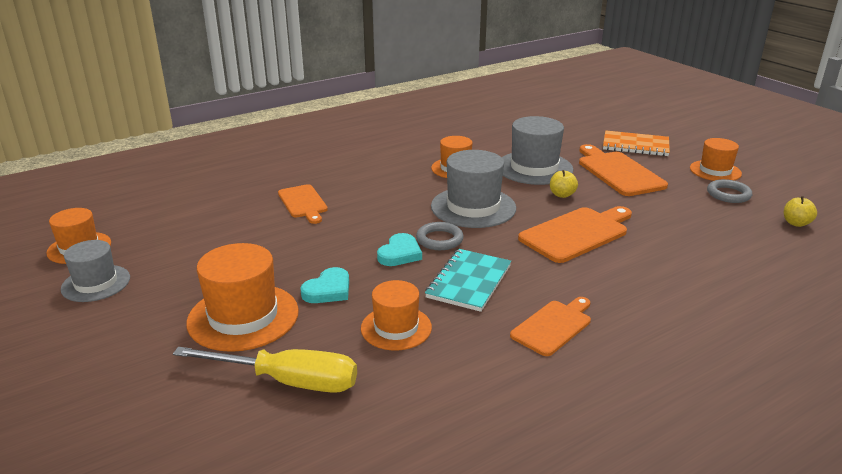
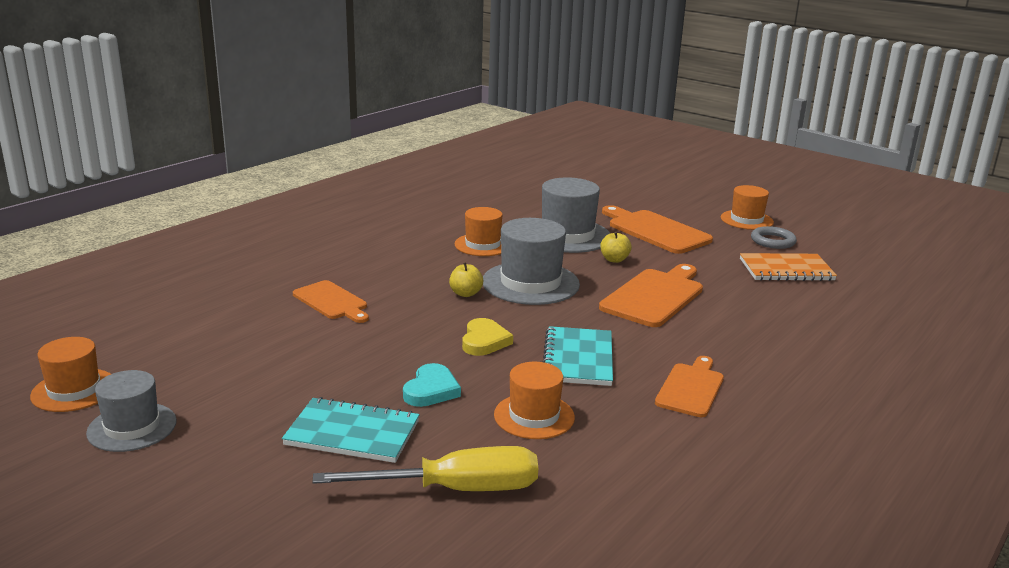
camera: 20 degrees left, 5 degrees down
(243, 317) = (352, 433): orange hat -> turquoise notebook
(400, 253) = (484, 341): turquoise heart -> yellow heart
(439, 239) = (517, 321): grey ring -> none
(635, 145) = (655, 202): orange notebook -> orange notebook (786, 270)
(796, 223) = (848, 261): yellow apple -> yellow apple (465, 293)

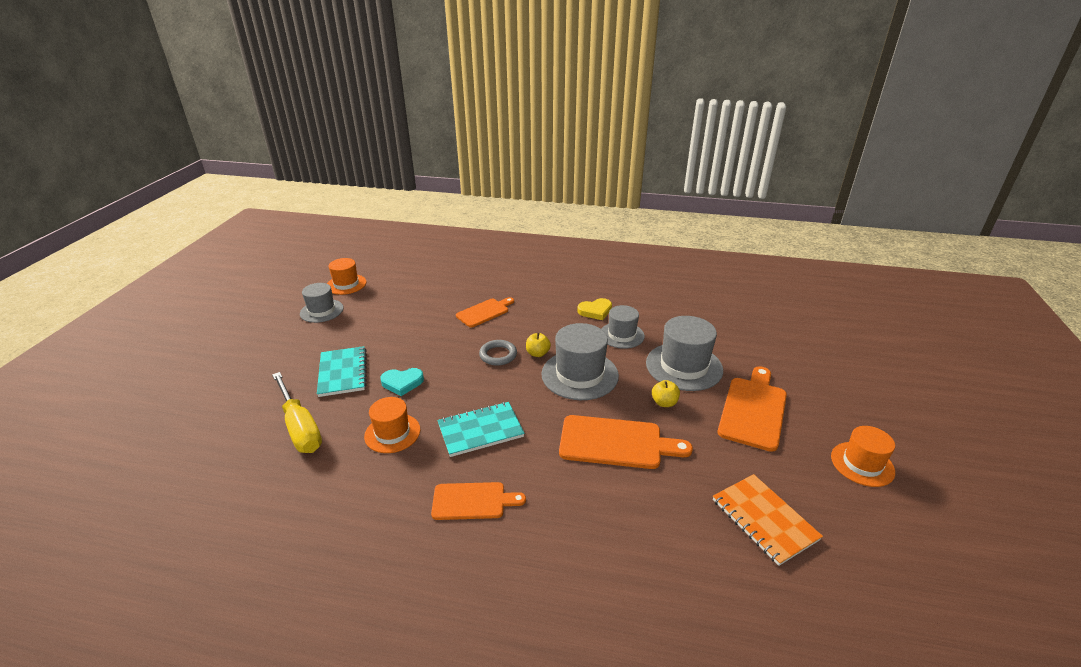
camera: 65 degrees right, 10 degrees up
(332, 302) = (484, 312): orange cutting board -> orange cutting board turned 150 degrees counterclockwise
(483, 245) = (622, 335): orange hat -> grey hat
(484, 341) = (476, 382): yellow heart -> yellow heart (595, 311)
(772, 241) = (828, 495): grey ring -> grey ring (498, 355)

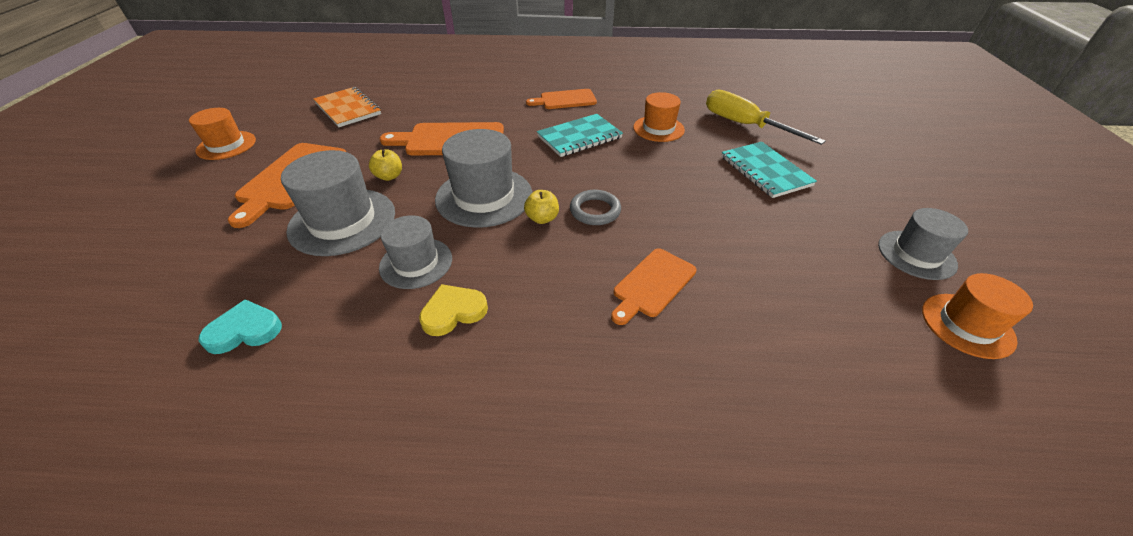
camera: 170 degrees right, 10 degrees up
(402, 383) = (688, 168): turquoise heart -> turquoise heart (245, 330)

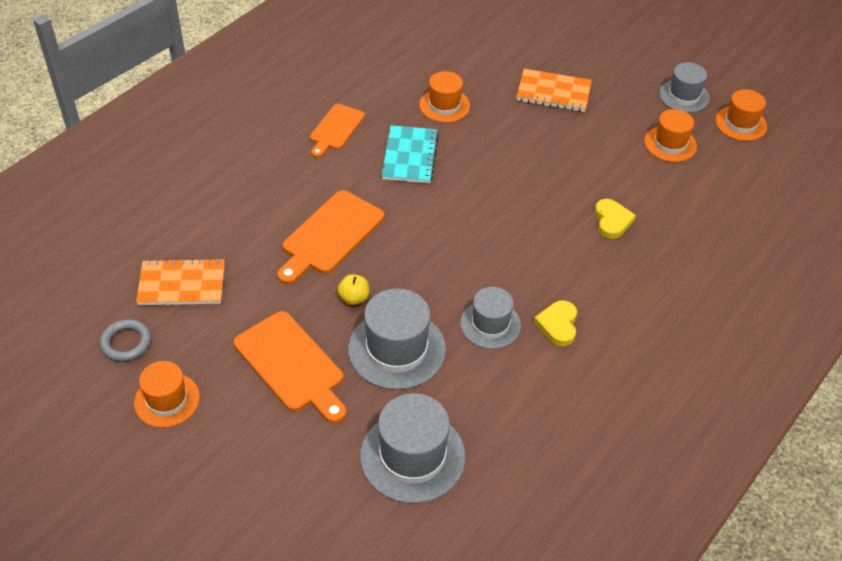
camera: 55 degrees left, 5 degrees up
(245, 330) = (487, 438): turquoise heart -> none
(484, 196) = (441, 253): grey hat -> grey hat (412, 456)
(542, 218) = (500, 235): yellow apple -> none
(595, 211) = (516, 204): grey ring -> grey ring (126, 343)
(652, 284) = (612, 221): orange cutting board -> yellow heart
(744, 125) = (488, 58): yellow screwdriver -> none
(765, 171) = (553, 92): turquoise notebook -> orange notebook
(830, 277) = (670, 144): none -> orange hat

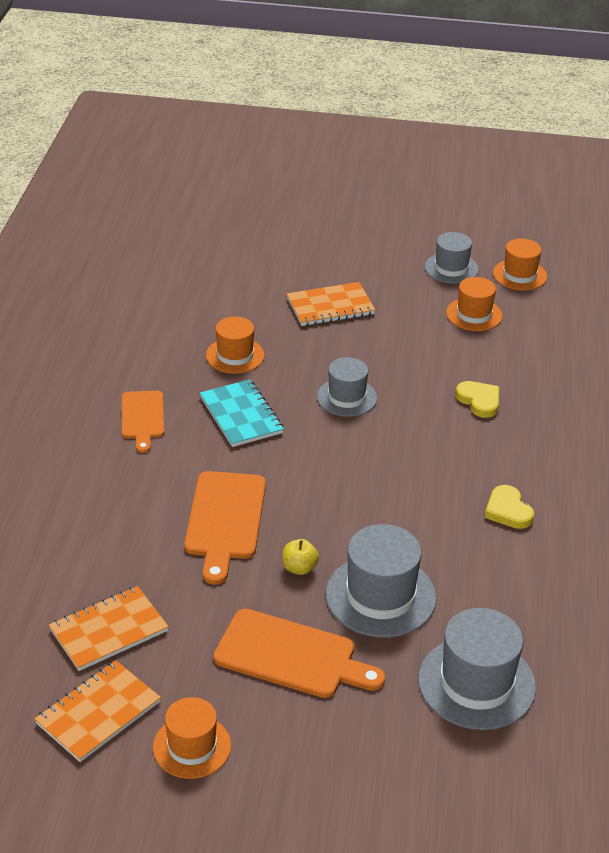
camera: 30 degrees left, 10 degrees down
(126, 343) = (98, 713): grey ring -> orange notebook
(490, 324) = (448, 536): grey hat -> grey hat (347, 397)

